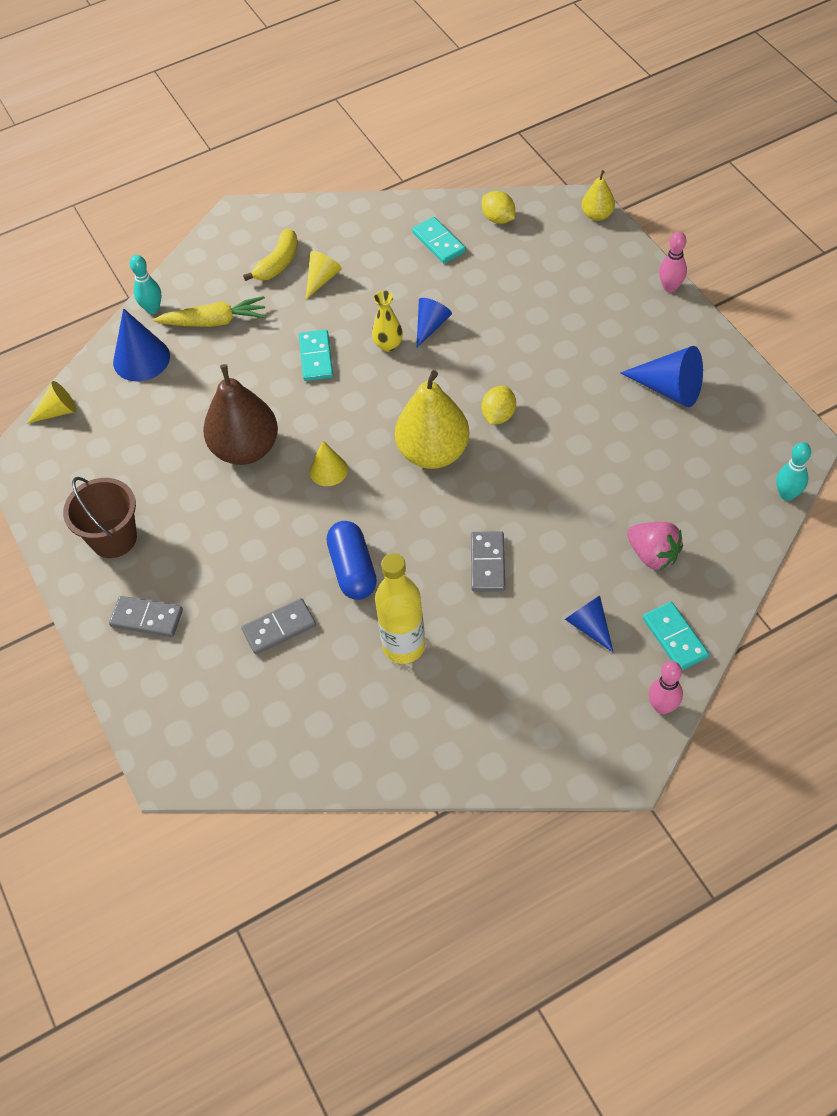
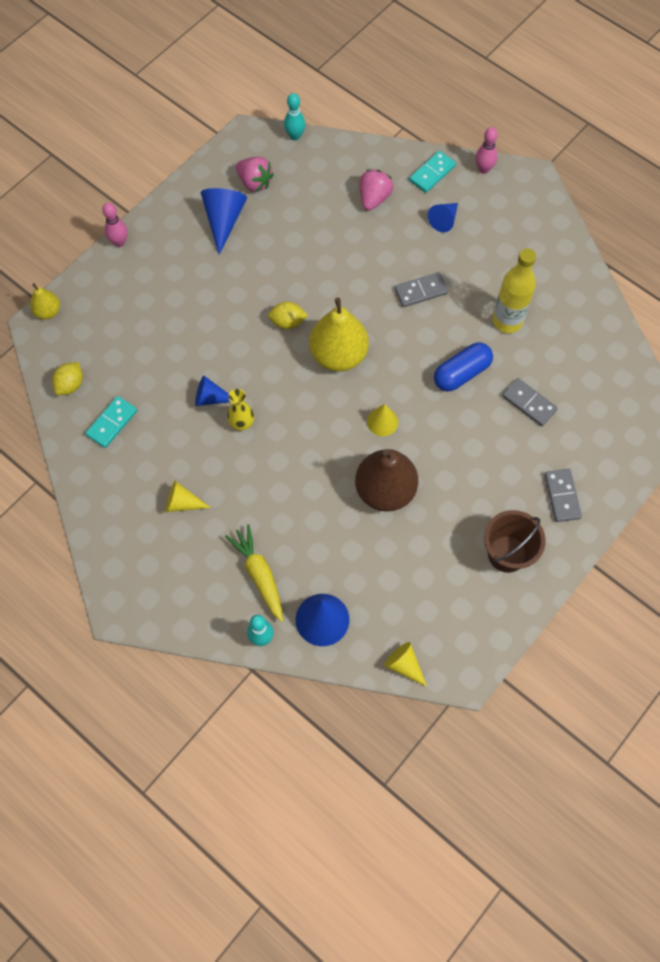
camera: 115 degrees left, 10 degrees up
(278, 263) = (173, 548): yellow banana -> none
(316, 357) = (273, 473): turquoise domino -> none
(719, 432) = (254, 182): none -> pink strawberry

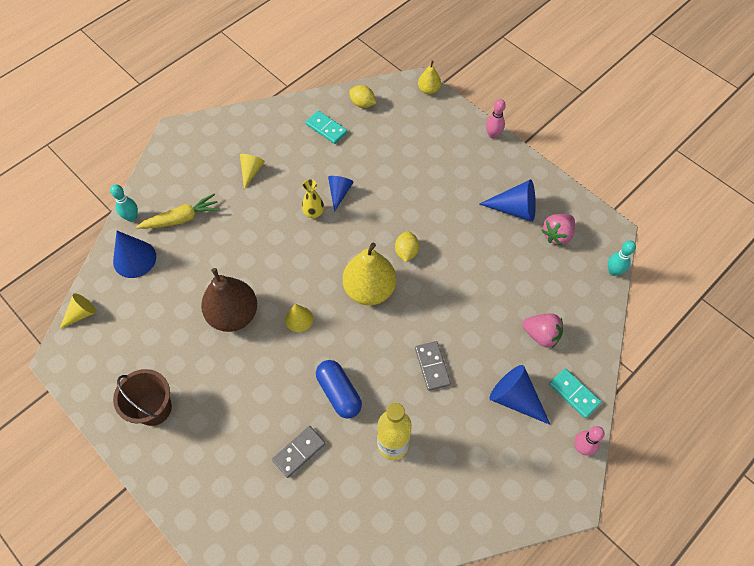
camera: 95 degrees right, 5 degrees down
(444, 220) = (515, 398): blue cone -> blue cone, size x1.59
(562, 496) = (197, 468): grey domino -> none

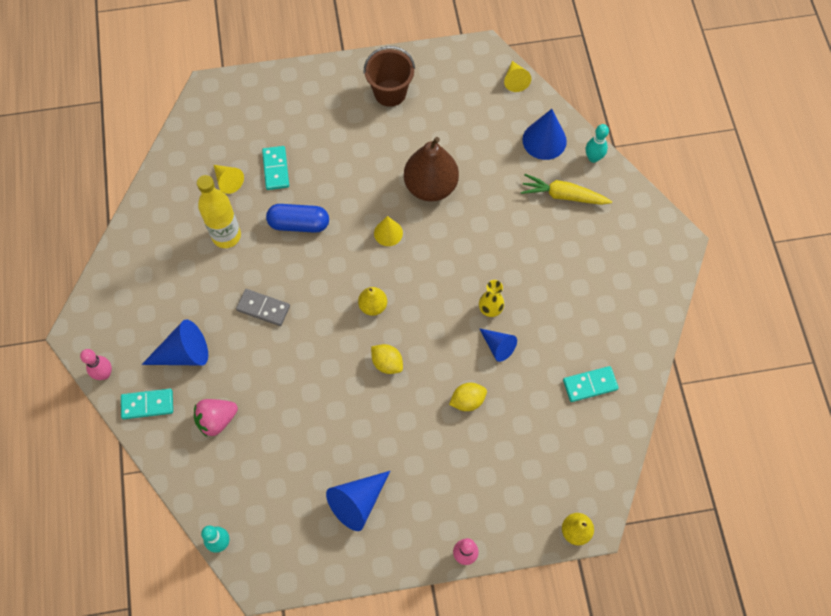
camera: 125 degrees right, 5 degrees up
(181, 219) = (563, 195): yellow carrot -> yellow carrot turned 90 degrees clockwise
(251, 171) = (580, 282): yellow cone -> yellow cone (228, 181)
(299, 452) = (276, 169): grey domino -> turquoise domino
(362, 104) = (601, 444): yellow lemon -> yellow lemon (467, 401)
(369, 289) = (373, 306): yellow pear -> yellow pear, size x0.51
(557, 235) = (299, 520): pink strawberry -> none

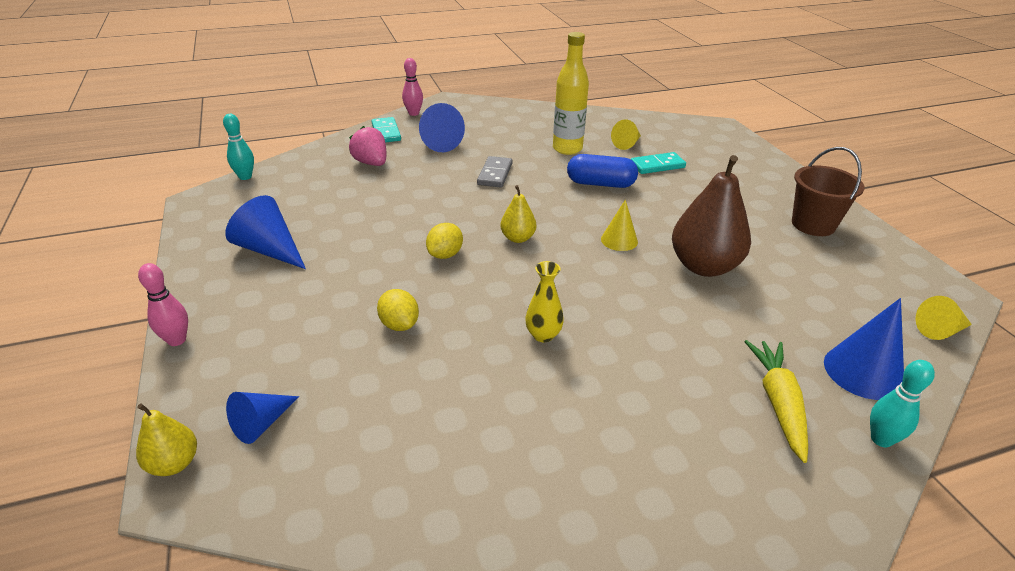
camera: 80 degrees right, 30 degrees down
(299, 224) = (600, 184): blue capsule -> blue capsule turned 75 degrees counterclockwise
(498, 346) = (486, 347): blue cone -> blue cone (262, 423)
(590, 384) = (436, 465): turquoise domino -> none

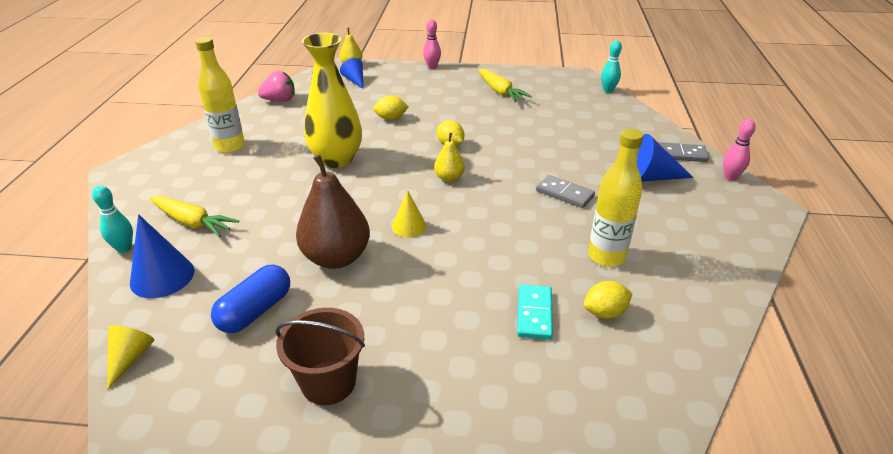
camera: 115 degrees right, 0 degrees up
(270, 250) = (500, 91): blue cone -> yellow carrot
(371, 163) = (613, 138): pink strawberry -> pink strawberry (280, 100)
(386, 132) = (680, 154): turquoise domino -> grey domino
(543, 335) = (336, 159): yellow vase -> yellow vase, size x2.19
(597, 479) = (230, 146): none -> yellow bottle
(600, 184) = (513, 252): blue capsule -> blue capsule (255, 311)
(627, 144) = (605, 312): yellow cone -> yellow lemon

